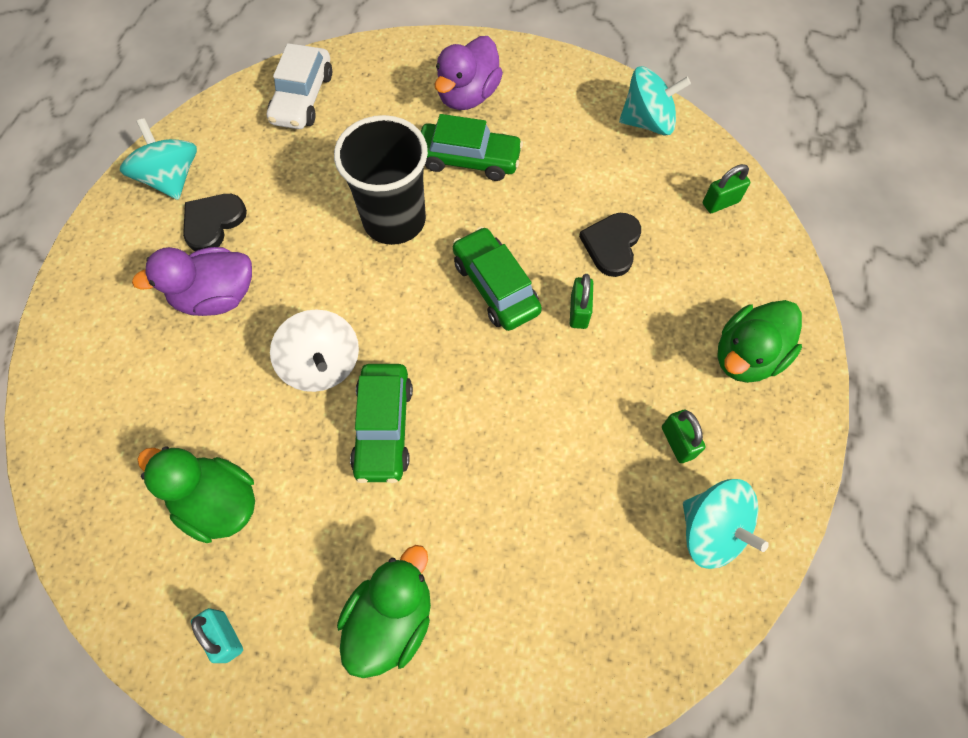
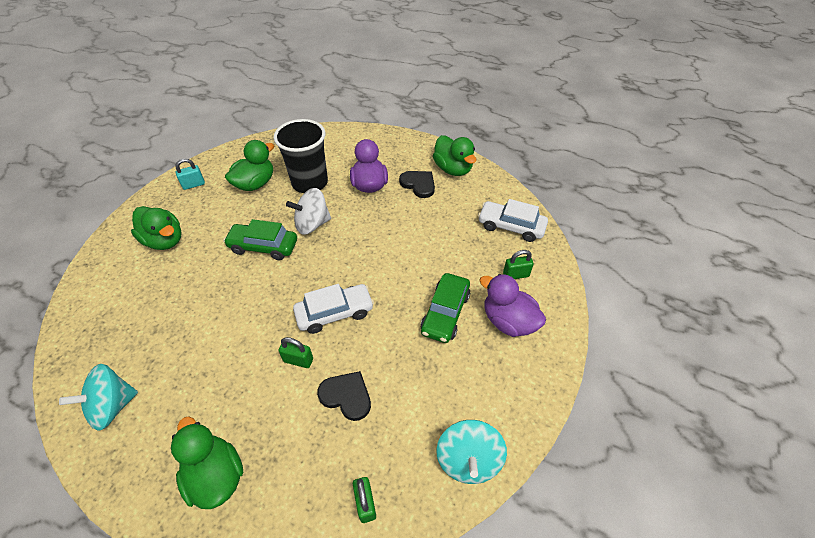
camera: 100 degrees right, 15 degrees down
(171, 178) = (453, 169): turquoise spinning top -> green duck
(394, 220) = (401, 265): black cup -> black cup (310, 183)
(495, 286) = (335, 313): green car -> white car
(677, 442) = (178, 401): green padlock -> green padlock (515, 275)

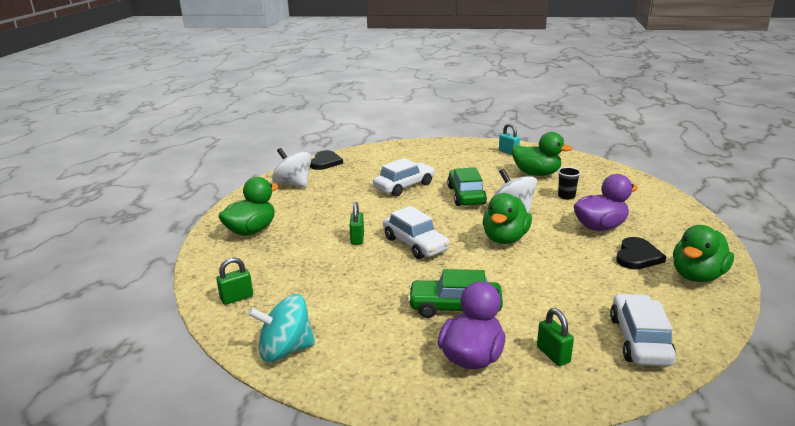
camera: 75 degrees right, 25 degrees down
(112, 406) = (293, 184): turquoise spinning top -> white spinning top
(165, 240) = (440, 159): green duck -> green duck (505, 239)
(207, 290) = (404, 186): none -> white car
(310, 183) = (566, 196): black cup -> black cup, size x0.42
(346, 396) = (331, 268): black heart -> black heart (325, 162)

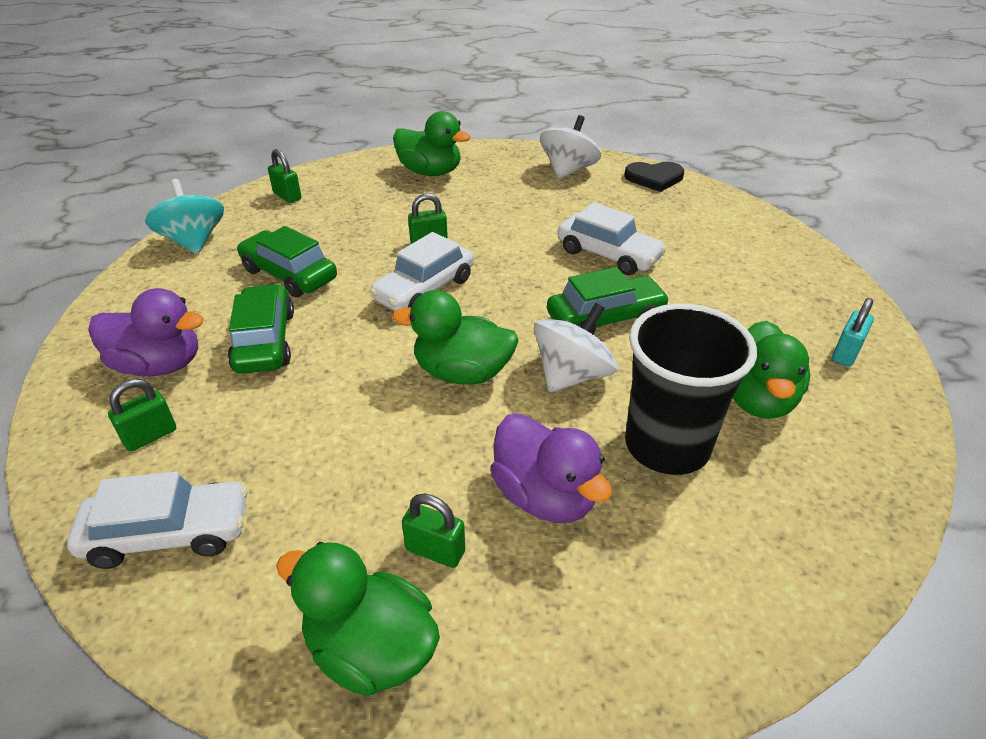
camera: 75 degrees right, 15 degrees up
(370, 297) = (289, 274): none -> green car
(566, 196) = (667, 445): black cup -> black cup, size x2.37
(637, 256) = (435, 550): black heart -> green padlock

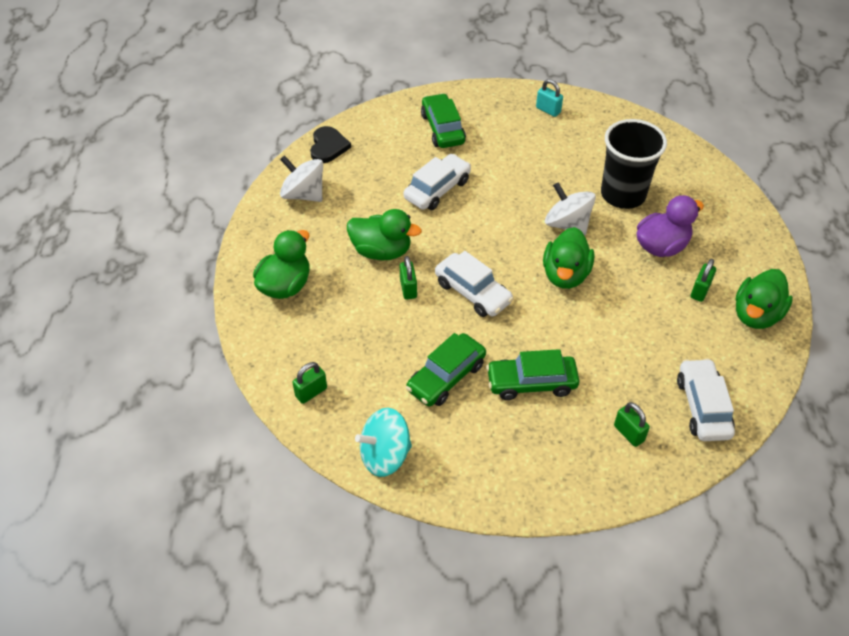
camera: 85 degrees left, 10 degrees up
(159, 365) = (558, 444): purple duck -> none
(605, 318) = (512, 202): green car -> green car (443, 129)
(757, 398) = (586, 153): green duck -> green duck (381, 251)

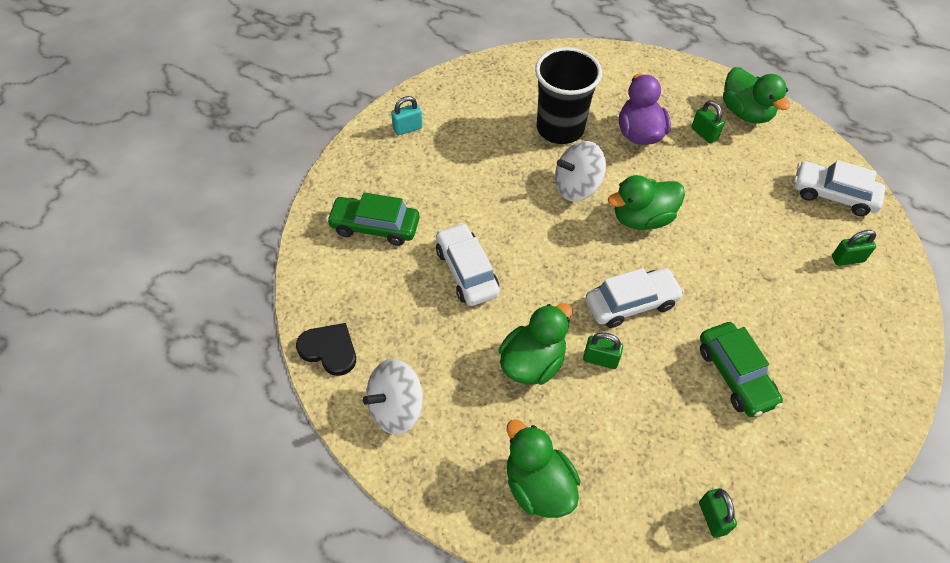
camera: 65 degrees left, 5 degrees up
(385, 455) = (820, 475): turquoise spinning top -> none
(531, 383) = (767, 306): green car -> none
(565, 275) = (642, 218): green duck -> green duck turned 120 degrees clockwise

